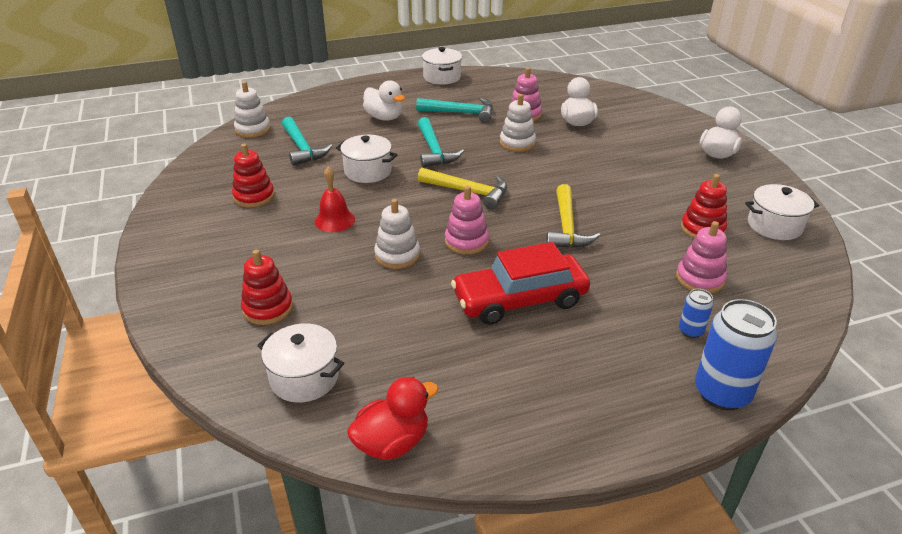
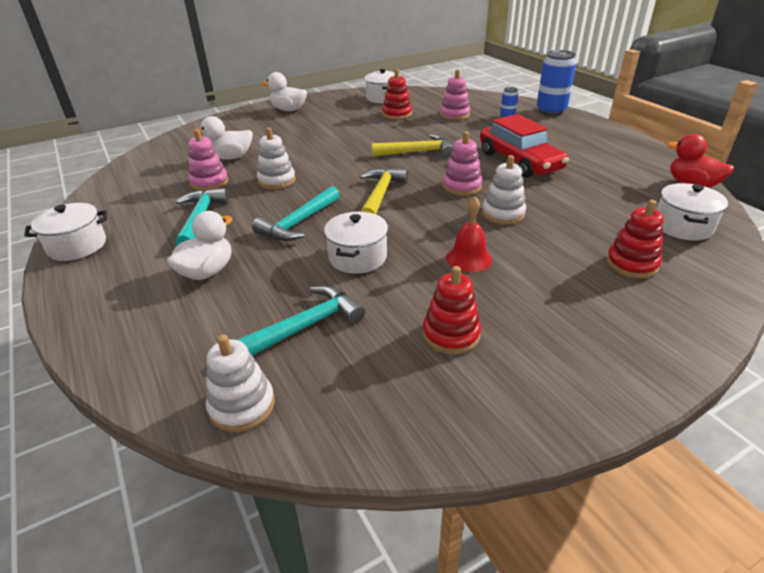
camera: 100 degrees left, 0 degrees up
(434, 150) = (298, 223): turquoise hammer -> turquoise hammer turned 150 degrees clockwise

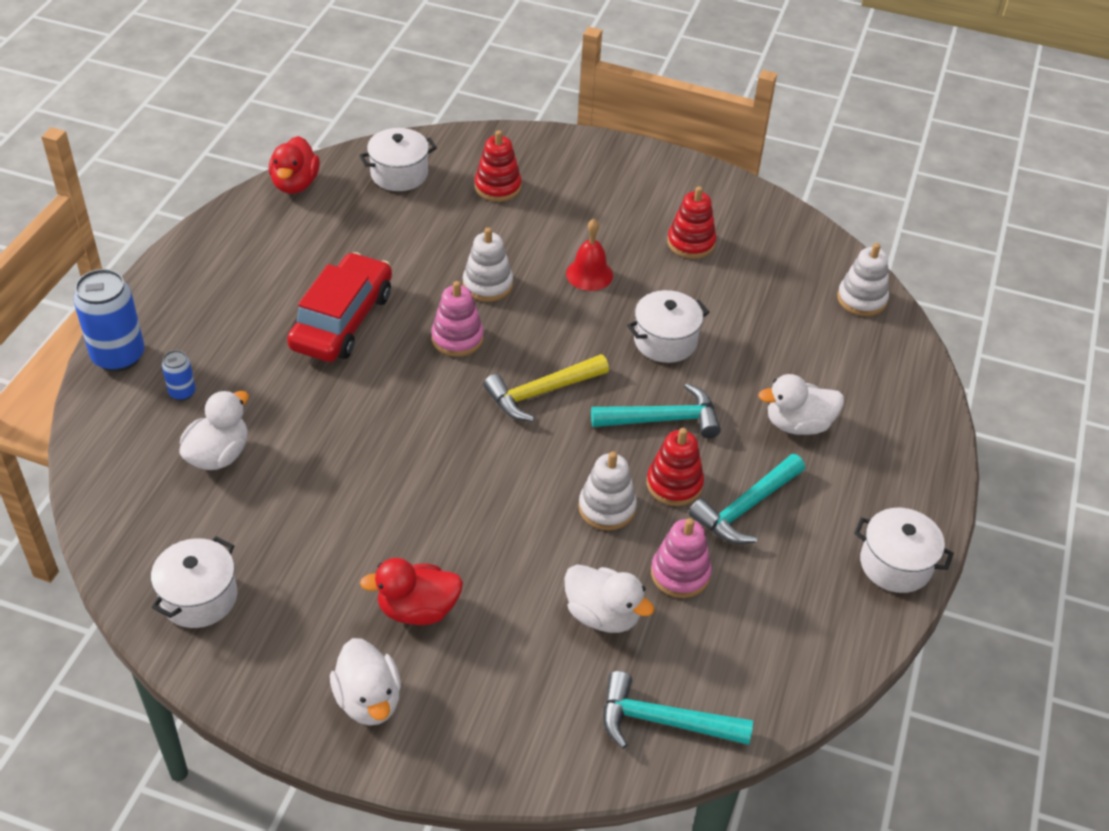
camera: 135 degrees left, 10 degrees up
(306, 326) = (772, 317): turquoise hammer -> turquoise hammer (664, 721)
(308, 126) = (417, 609): none -> red duck
(397, 114) = (270, 528): red stacking toy -> red stacking toy (674, 484)
(417, 152) = (398, 423): yellow hammer -> none
(454, 115) = (218, 455): pink stacking toy -> white duck

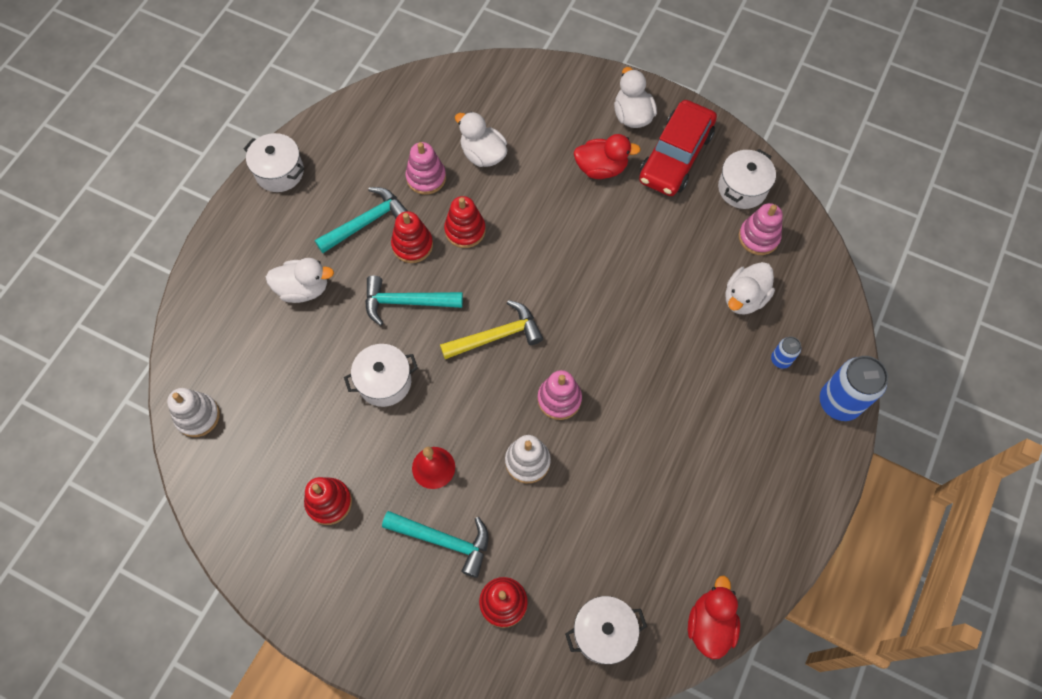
camera: 170 degrees left, 20 degrees up
(185, 531) = (758, 237): none -> pink stacking toy
(342, 320) = (656, 428): red car -> red car (675, 156)
(607, 508) = (465, 230): white stacking toy -> red stacking toy
(664, 721) = (459, 89): turquoise hammer -> turquoise hammer (443, 540)

